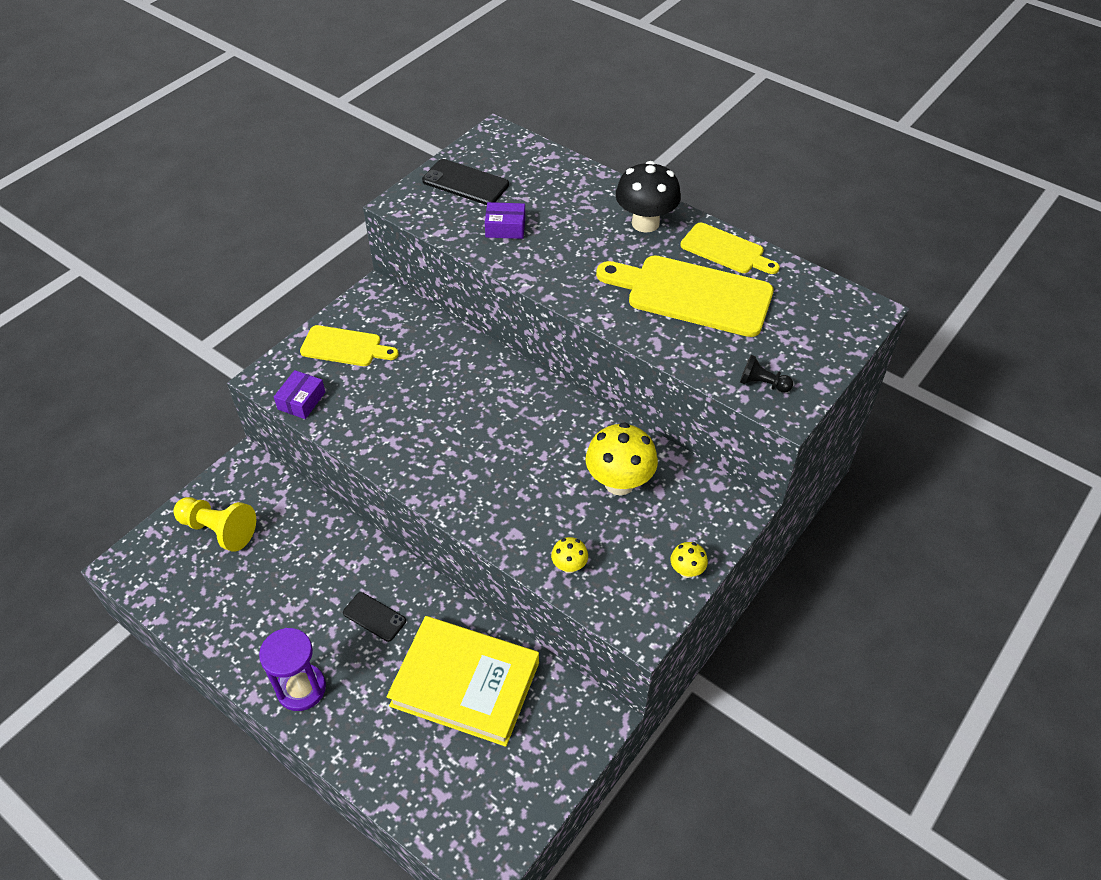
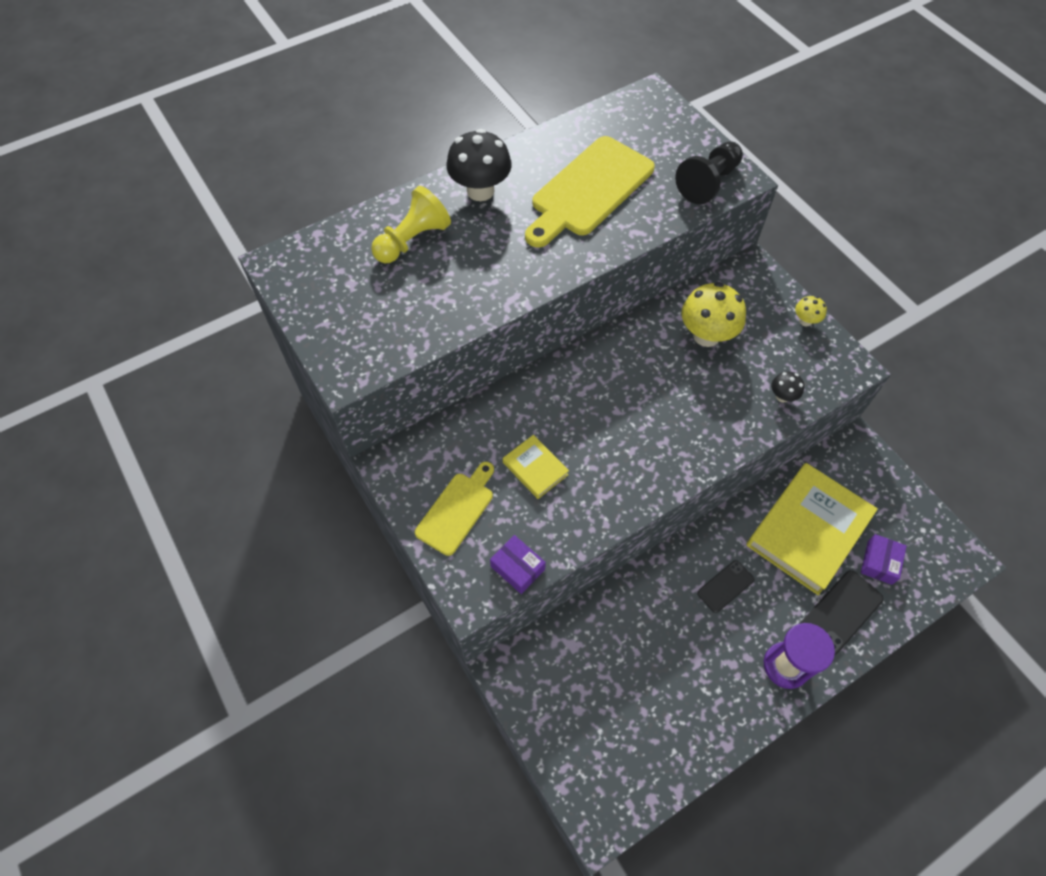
camera: 70 degrees left, 10 degrees up
(219, 530) = (583, 713): yellow pawn -> yellow pawn (412, 240)
(404, 387) = (535, 468): none -> yellow book
(465, 183) = (344, 310): black phone -> black phone (841, 612)
(505, 228) = (433, 296): purple box -> purple box (879, 562)
(569, 566) = (782, 396): yellow mushroom -> black mushroom
(726, 250) = (543, 150): yellow cutting board -> none
(762, 384) = (708, 183): black pawn -> black pawn, size x1.79

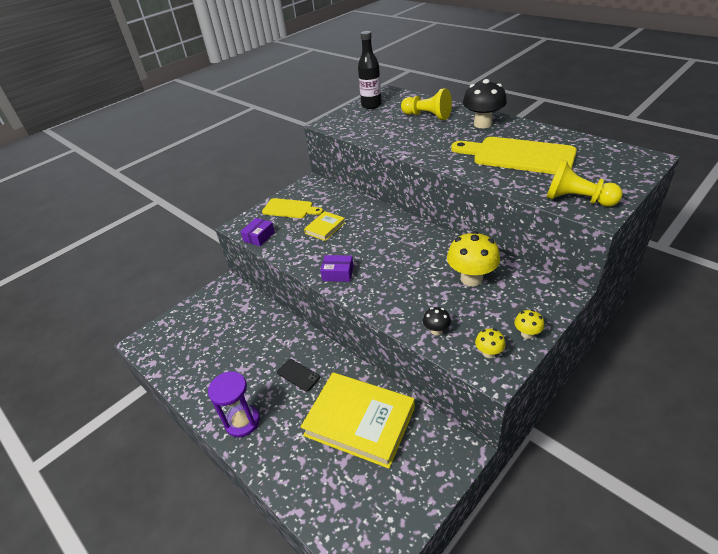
camera: 80 degrees right, 20 degrees down
(318, 297) = (371, 105): none -> black bottle
(708, 183) = (577, 200): black pawn -> yellow pawn
(824, 362) = (488, 353): none -> yellow mushroom
(841, 612) = (291, 455): black phone -> none
(879, 562) = (344, 481): purple box -> purple box (338, 273)

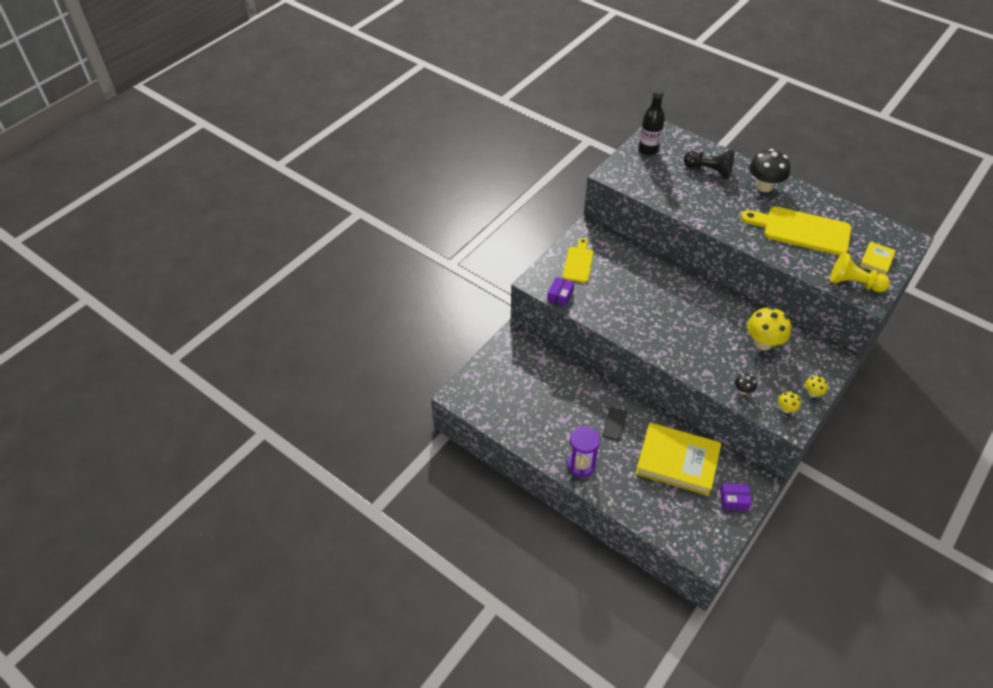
camera: 10 degrees left, 10 degrees up
(290, 209) = (578, 263): yellow cutting board -> yellow cutting board turned 90 degrees counterclockwise
(298, 375) = (615, 424): black phone -> black phone turned 75 degrees clockwise
(325, 228) = (620, 287): yellow book -> yellow book (876, 260)
(338, 273) = (647, 336): purple box -> purple box (734, 500)
(427, 116) = (709, 171): yellow pawn -> black pawn

